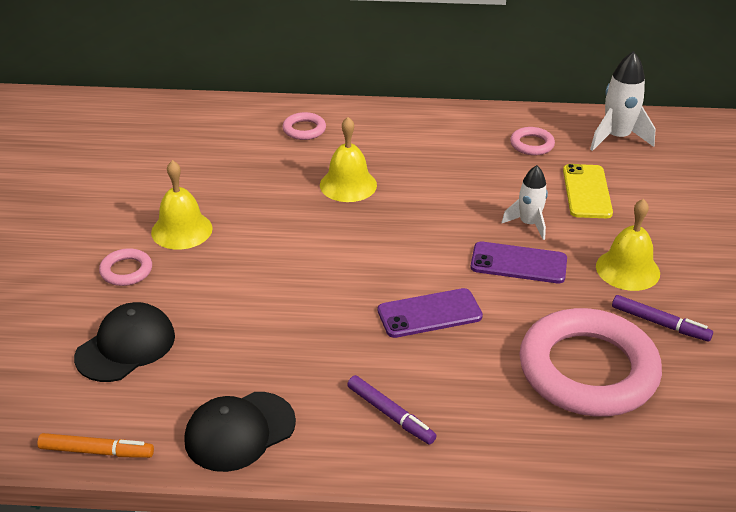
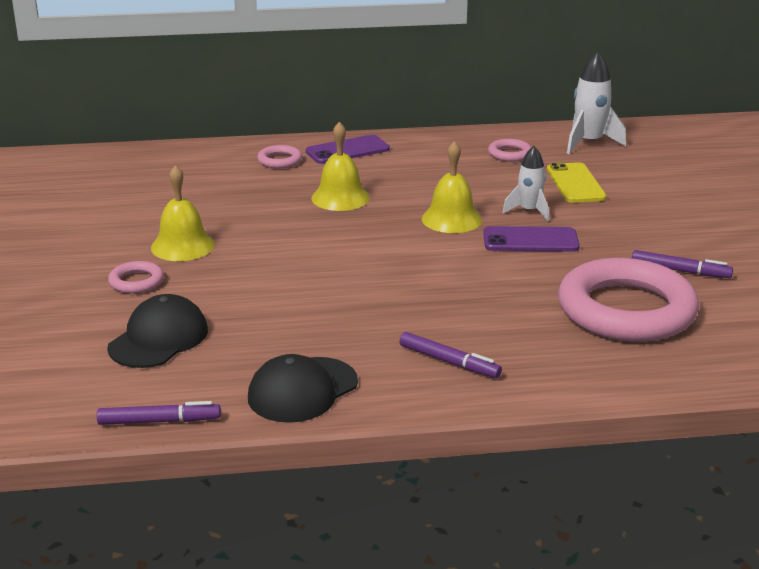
camera: 10 degrees left, 10 degrees down
(96, 451) = (159, 421): orange marker -> purple marker
(429, 314) = (458, 285): purple phone -> purple phone (347, 150)
(627, 269) = (635, 235): yellow bell -> yellow bell (451, 219)

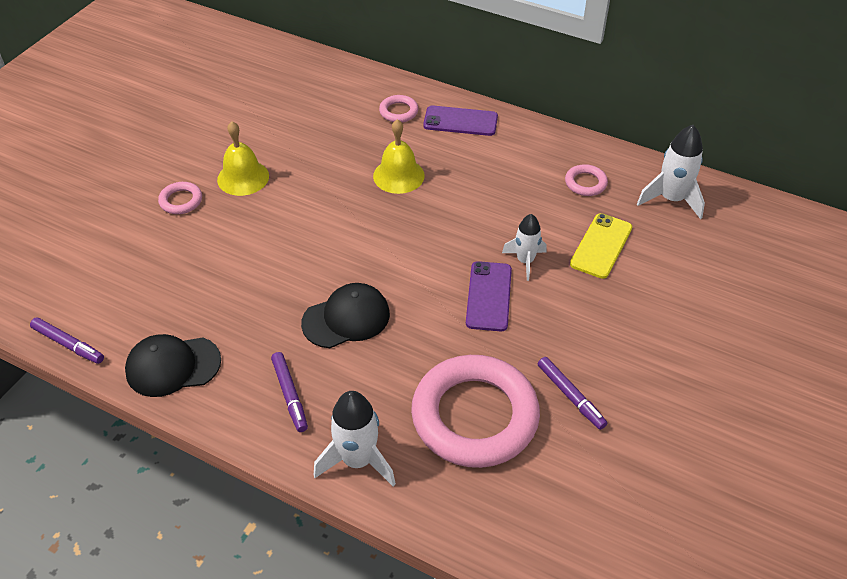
camera: 35 degrees right, 20 degrees up
(159, 339) = (140, 265): black cap -> black cap (346, 318)
(451, 219) = (454, 240): yellow bell -> none
(530, 240) = (488, 296): purple phone -> purple phone turned 60 degrees clockwise
(572, 375) = (357, 460): none -> white rocket

